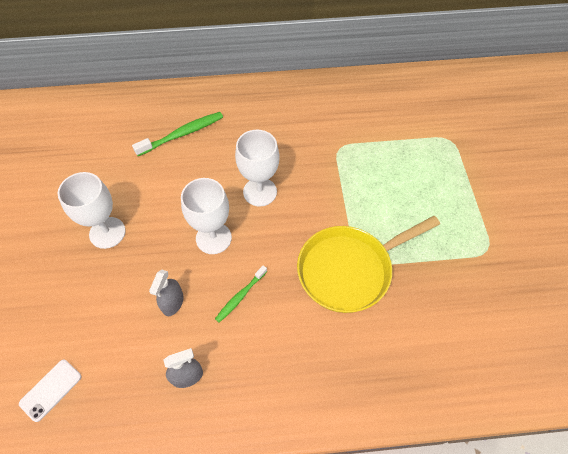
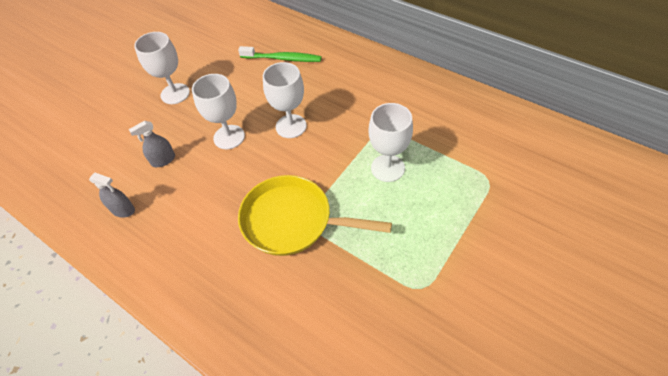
camera: 45 degrees right, 5 degrees down
(51, 390) = (56, 162): white phone -> none
(240, 296) = (204, 185): green toothbrush -> none
(374, 176) = (387, 168): none -> white goblet

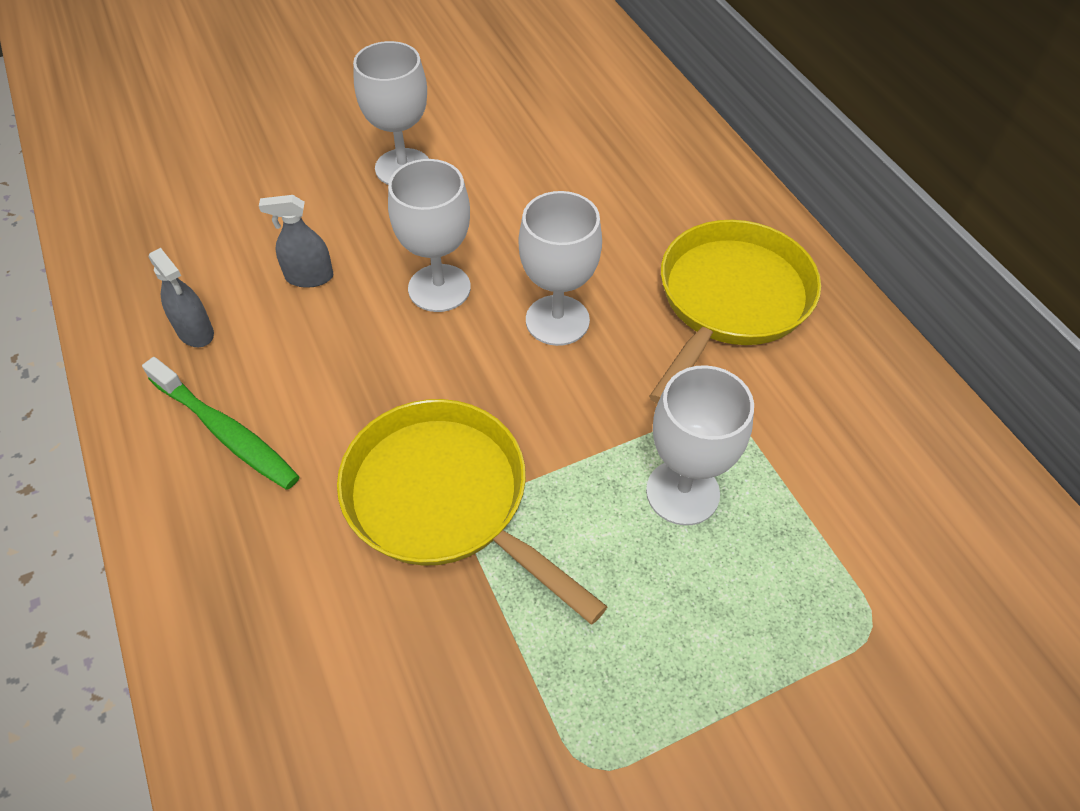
camera: 25 degrees right, 0 degrees up
(283, 59) = (626, 185): green toothbrush -> green toothbrush (226, 432)
(357, 86) = (730, 301): none -> yellow pan

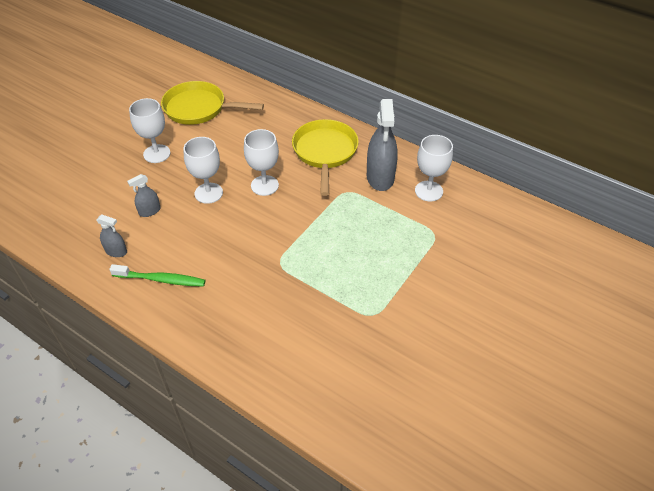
camera: 30 degrees left, 5 degrees down
(445, 500) = (266, 263): yellow pan -> yellow pan (199, 108)
(682, 492) = (349, 222): white goblet -> white goblet (428, 191)
(821, 414) = (380, 177): none -> grey spray bottle

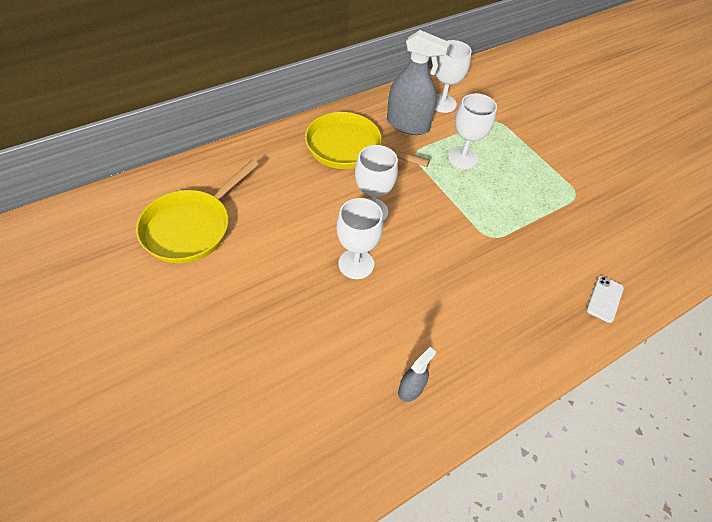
camera: 70 degrees left, 5 degrees up
(149, 211) = (356, 333): grey spray bottle -> none
(157, 154) = (250, 296): white goblet -> white goblet (462, 158)
(161, 279) = (476, 350): green toothbrush -> none
(250, 356) = (604, 299): none -> white phone

